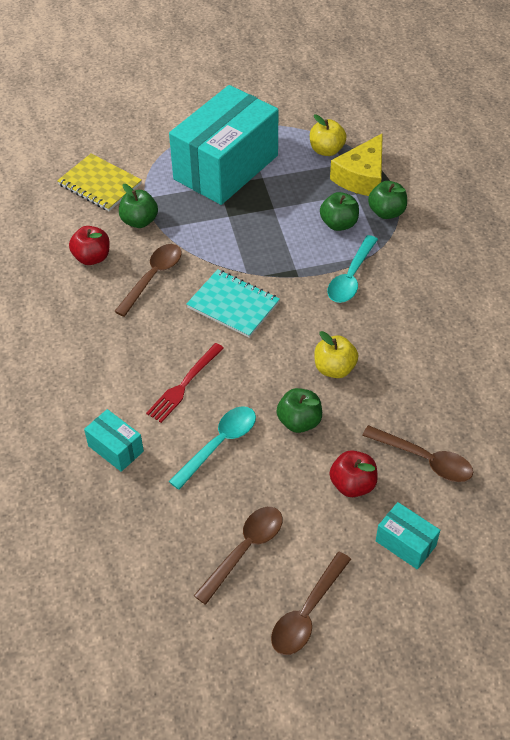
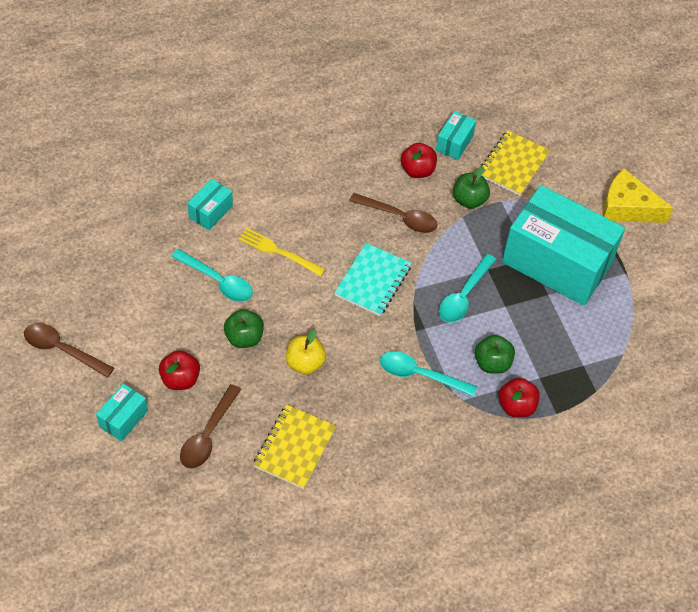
camera: 80 degrees right, 5 degrees up
(61, 225) = (454, 143): none -> turquoise box
(184, 385) = (278, 251): red fork -> yellow fork
(245, 550) = (118, 305): brown spoon -> none
(258, 236) = (464, 296): none -> turquoise spoon
(326, 150) = (601, 350): yellow apple -> none
(362, 177) = (566, 383): yellow cheese -> yellow cheese (627, 208)
(386, 212) = (516, 406): green apple -> red apple
(437, 383) = (294, 447): none -> yellow notebook

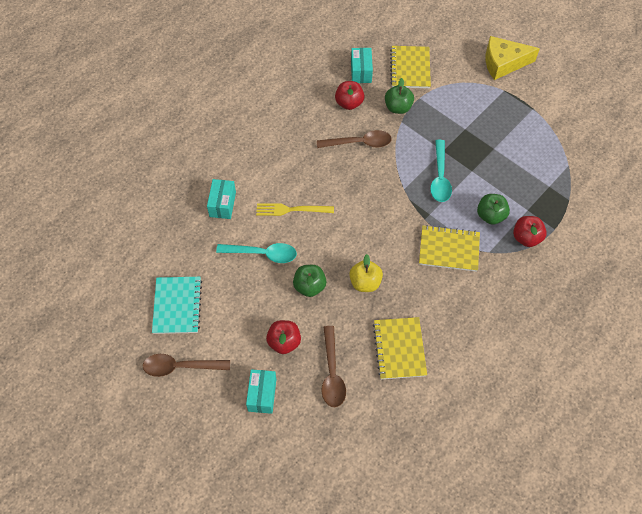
camera: 25 degrees left, 5 degrees up
(373, 281) = (372, 198): turquoise notebook -> turquoise notebook (177, 306)
(420, 375) = (449, 249): turquoise spoon -> yellow notebook
(557, 262) = (484, 123): turquoise box -> none

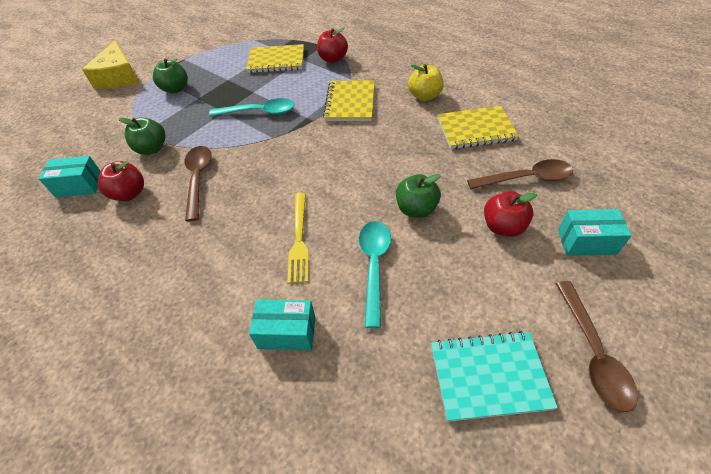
camera: 90 degrees left, 10 degrees down
(365, 282) = (401, 160): yellow apple -> yellow apple (424, 96)
(410, 68) = (95, 142): yellow notebook -> yellow notebook (276, 61)
(490, 215) = (308, 79): green apple -> green apple (175, 89)

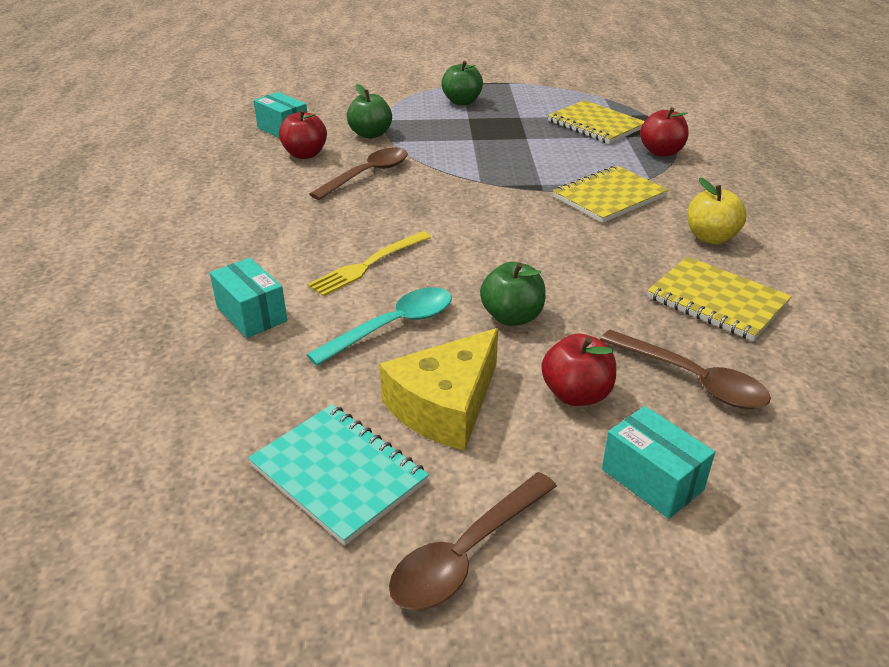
camera: 45 degrees right, 15 degrees down
(119, 77) = (432, 71): yellow cheese -> yellow cheese (445, 406)
(259, 112) = (503, 156): turquoise spoon -> none

